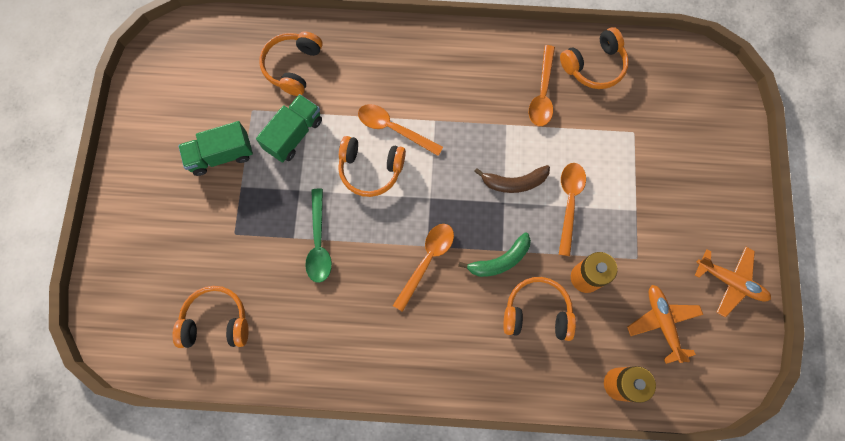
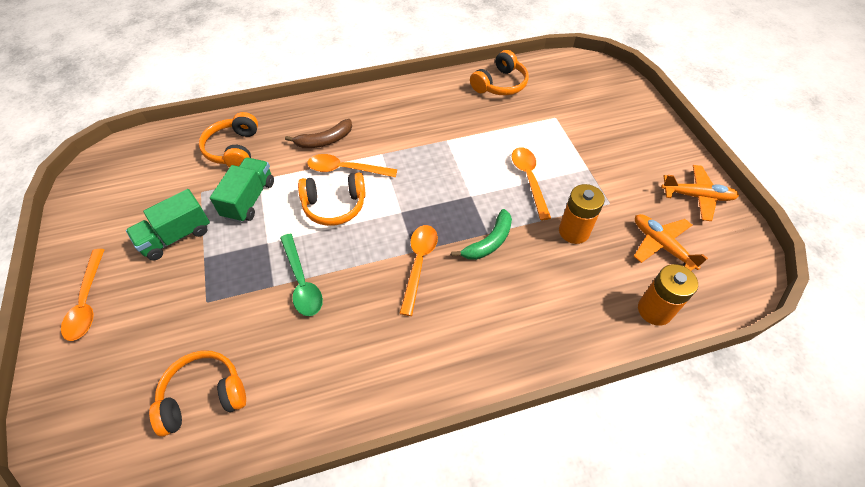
camera: 20 degrees left, 20 degrees down
(514, 182) = (473, 178): brown banana -> brown banana (325, 140)
(537, 312) = (545, 274): orange headphones -> none
(542, 93) = (467, 112): orange spoon -> orange spoon (87, 302)

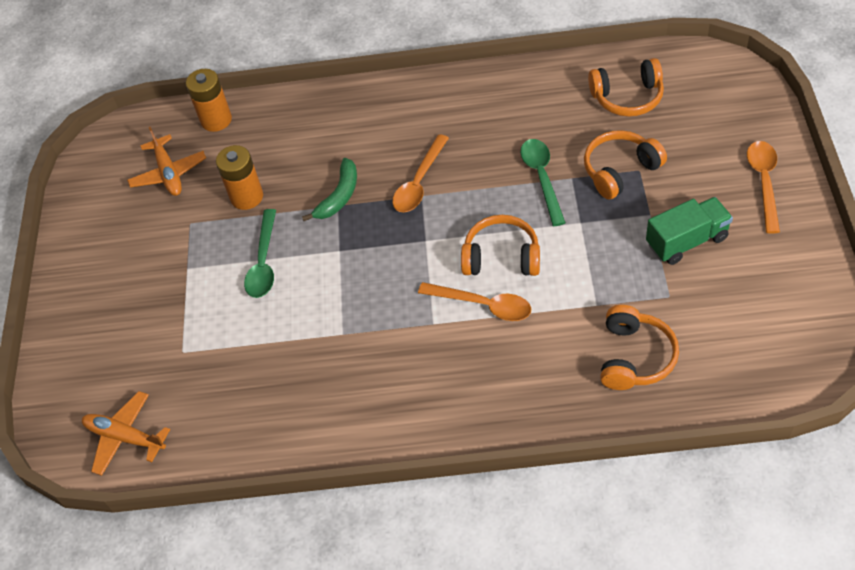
camera: 160 degrees left, 0 degrees up
(249, 199) = (605, 278): green truck -> none
(325, 140) = (507, 355): brown banana -> none
(489, 242) = (339, 196): green banana -> green banana turned 150 degrees clockwise
(500, 84) = (229, 426): orange headphones -> orange headphones (620, 170)
(529, 179) = (263, 262): orange spoon -> green spoon
(697, 196) = (92, 219): orange plane -> orange plane (125, 437)

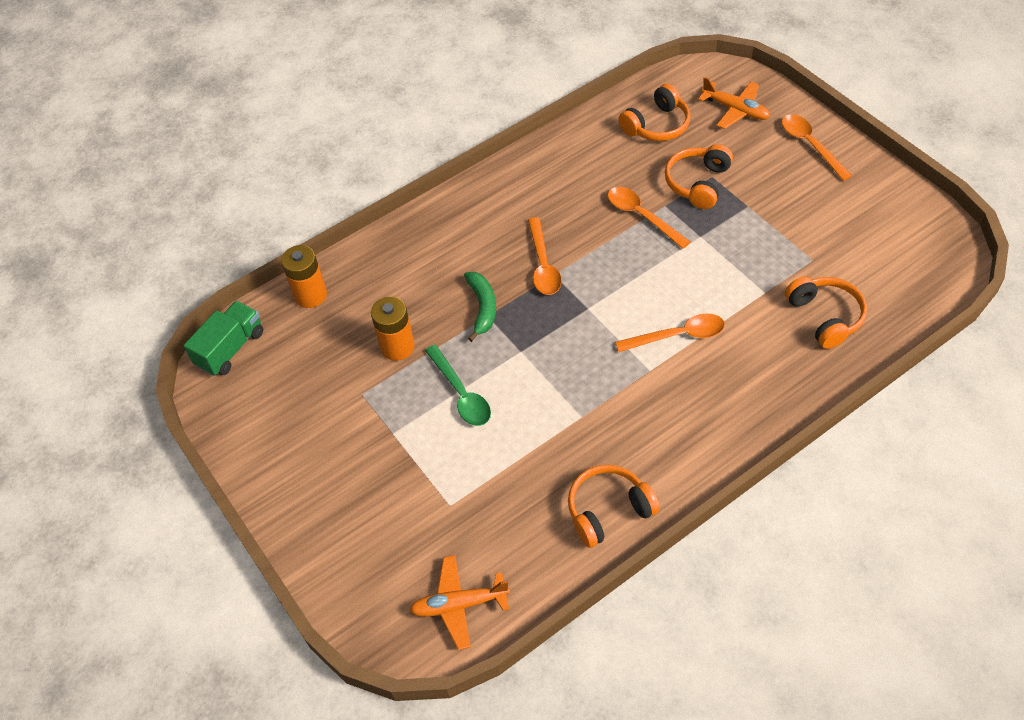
camera: 35 degrees left, 0 degrees up
(169, 173) = (303, 361): orange plane -> orange plane (736, 110)
(501, 257) = (661, 291): orange headphones -> orange headphones (608, 510)
(542, 178) = (641, 216): green spoon -> orange spoon
(686, 241) = (791, 213): green truck -> green truck (231, 349)

